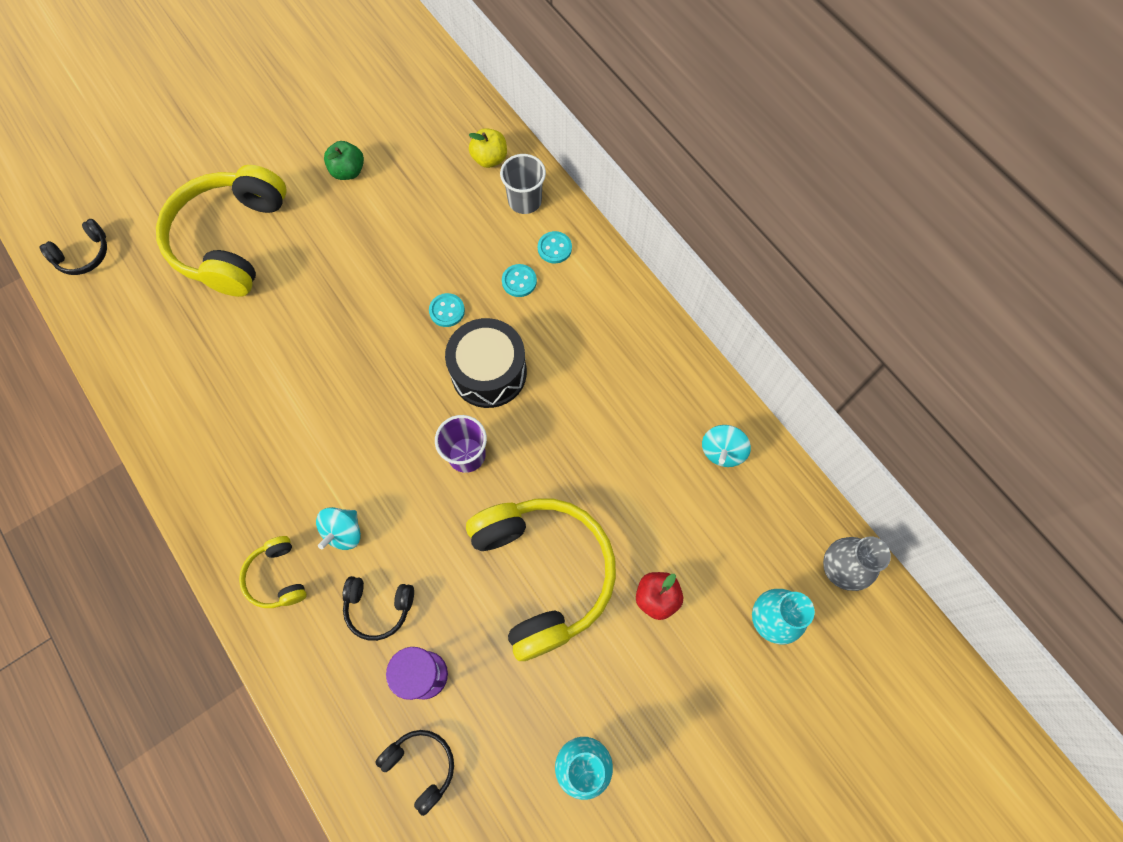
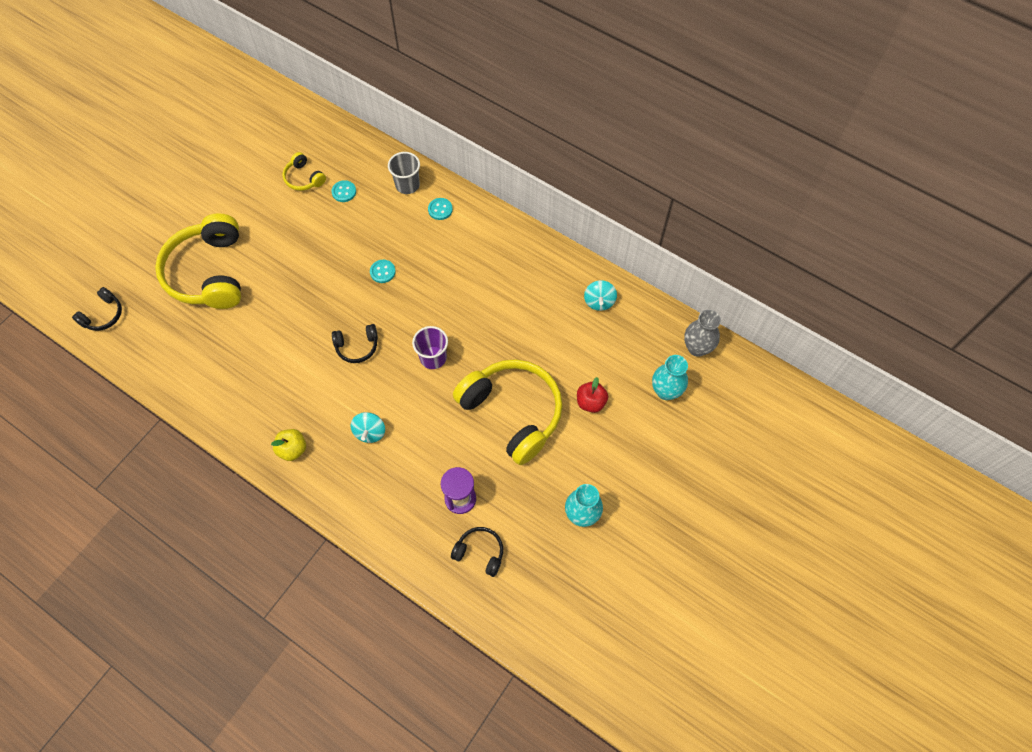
camera: 20 degrees left, 5 degrees down
(277, 577) = (336, 475): yellow headphones -> yellow headphones (304, 178)
(348, 171) = (274, 202): green apple -> none
(378, 607) = (413, 469): black headphones -> black headphones (357, 347)
(489, 159) = (372, 164): yellow apple -> yellow apple (292, 449)
(489, 372) = (427, 302): black drum -> none
(519, 281) = (424, 238): turquoise button -> turquoise button (344, 192)

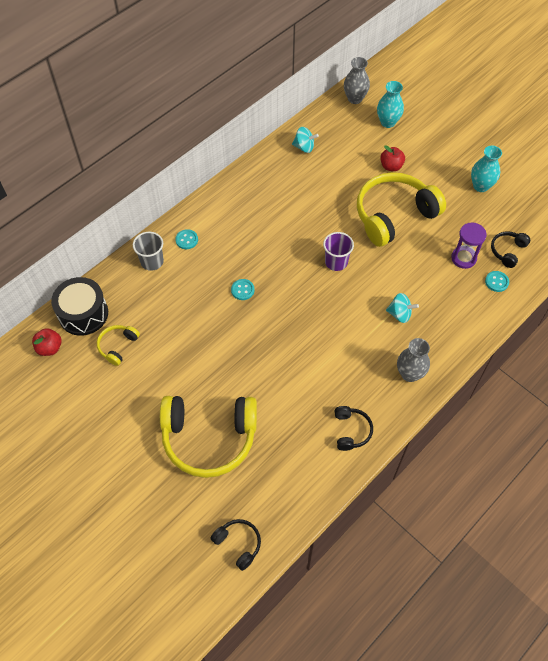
camera: 80 degrees left, 5 degrees down
(292, 449) = (409, 374): yellow apple -> grey vase
(297, 126) = (50, 348): none -> red apple
(304, 178) = (117, 346): yellow headphones -> yellow headphones turned 150 degrees clockwise
(337, 143) = (83, 314): none -> black drum
(344, 192) = (144, 313): turquoise button -> turquoise button (496, 282)
(357, 347) = (316, 316): black headphones -> black headphones (351, 431)

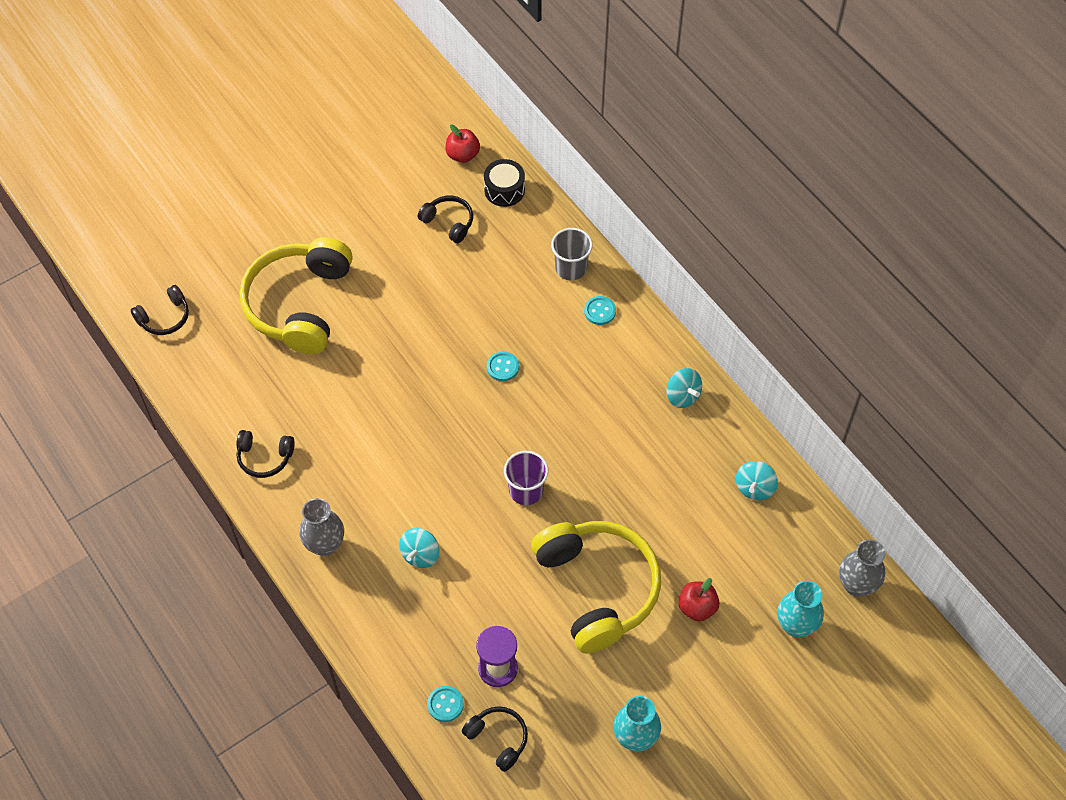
camera: 100 degrees right, 0 degrees up
(83, 314) = (504, 190): black drum -> black drum, size x0.64
(117, 346) = (449, 222): yellow headphones -> black headphones
(246, 188) = (682, 396): none -> turquoise spinning top

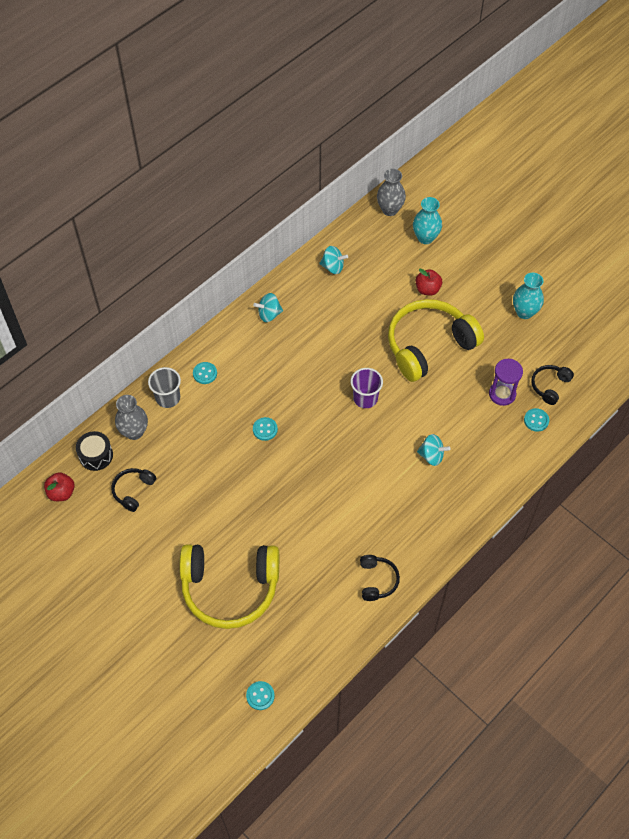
camera: 100 degrees left, 0 degrees up
(164, 317) = (260, 696): black headphones -> turquoise button
(325, 545) = (440, 520): grey vase -> grey vase (134, 432)
(682, 396) = (269, 314): turquoise spinning top -> turquoise spinning top turned 150 degrees counterclockwise

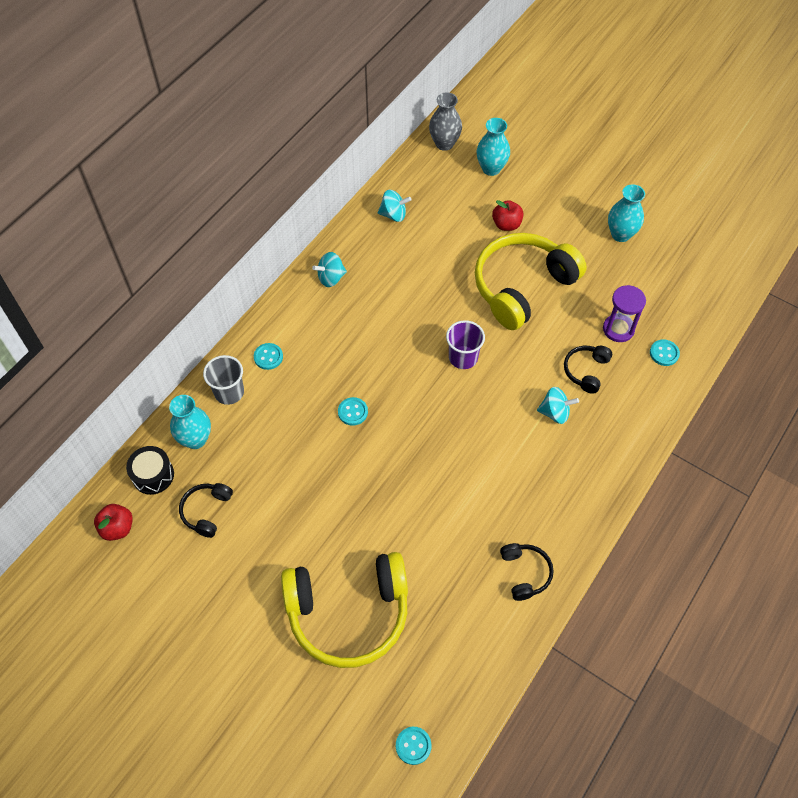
camera: 10 degrees left, 0 degrees up
(134, 432) = (195, 439): grey vase -> turquoise vase
(549, 386) = (669, 312): black headphones -> black headphones (586, 371)

